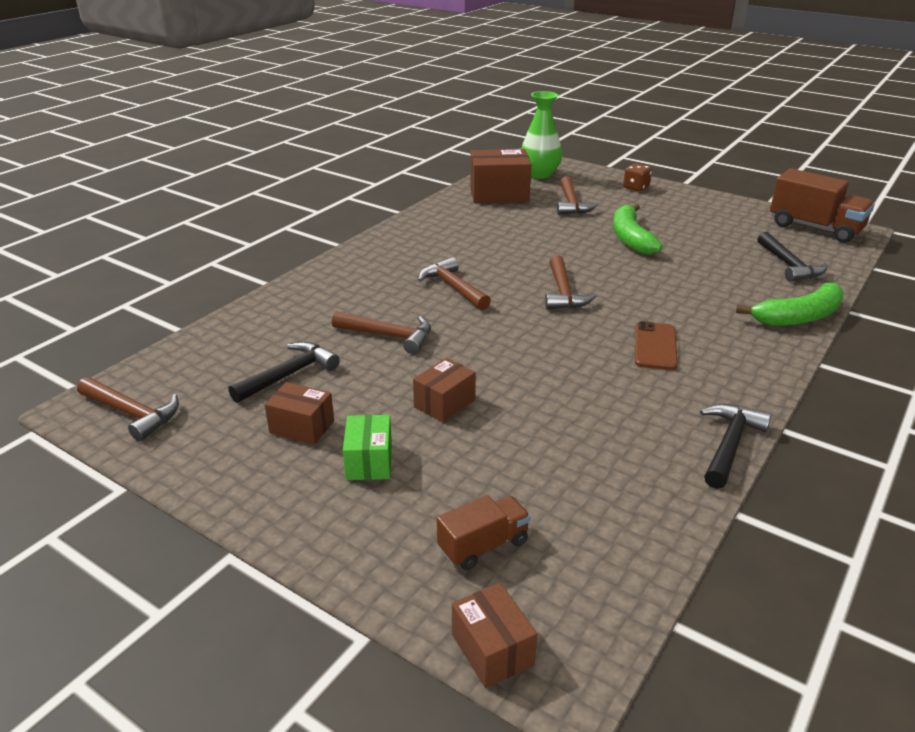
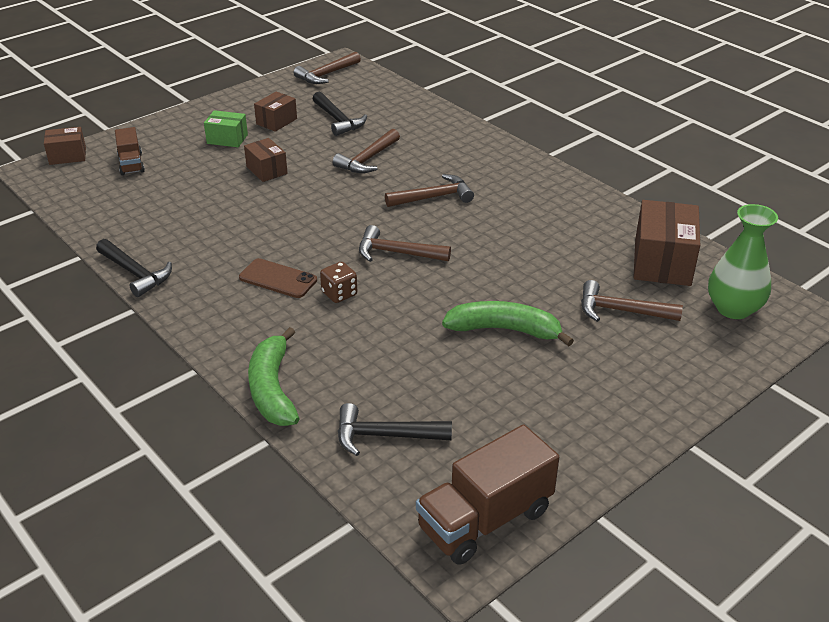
camera: 105 degrees right, 5 degrees up
(636, 188) = (673, 384): brown dice -> brown dice (339, 294)

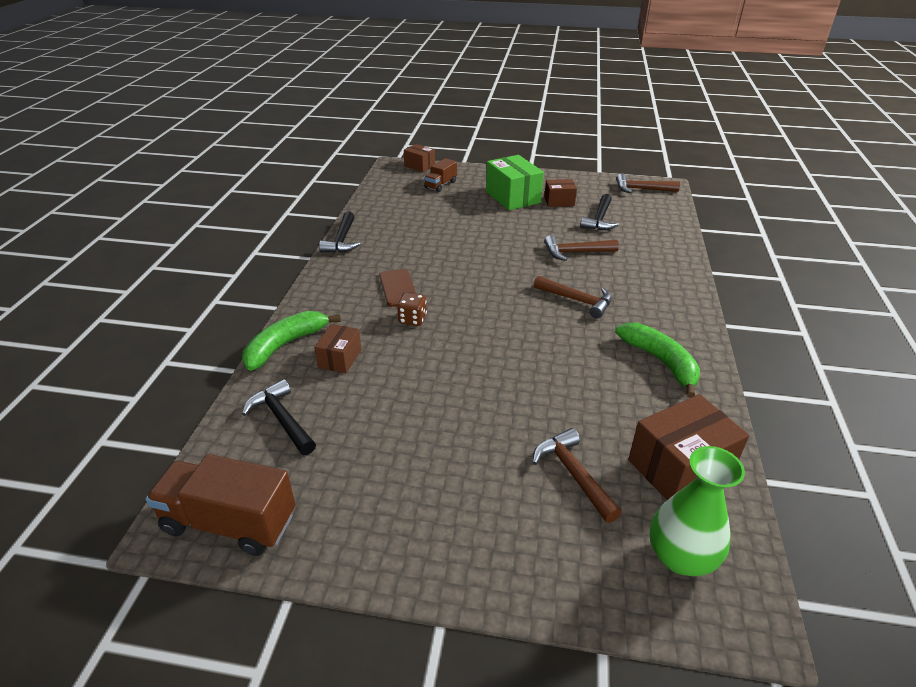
camera: 50 degrees right, 0 degrees up
(227, 139) = (512, 197): green box -> green box, size x1.75
(267, 170) = (503, 225): brown box -> brown box (340, 358)
(396, 253) = (488, 319): brown hammer -> none
(504, 330) = (464, 417): green banana -> green banana (660, 362)

